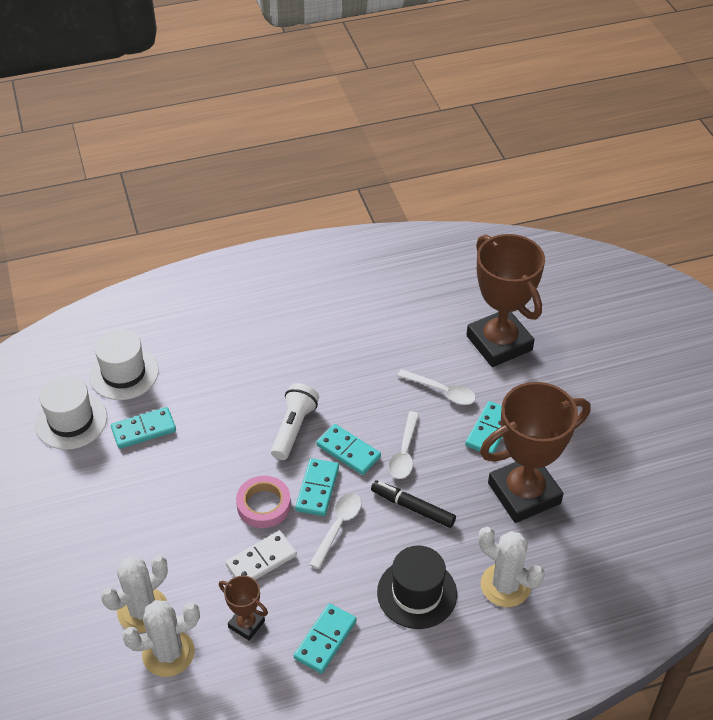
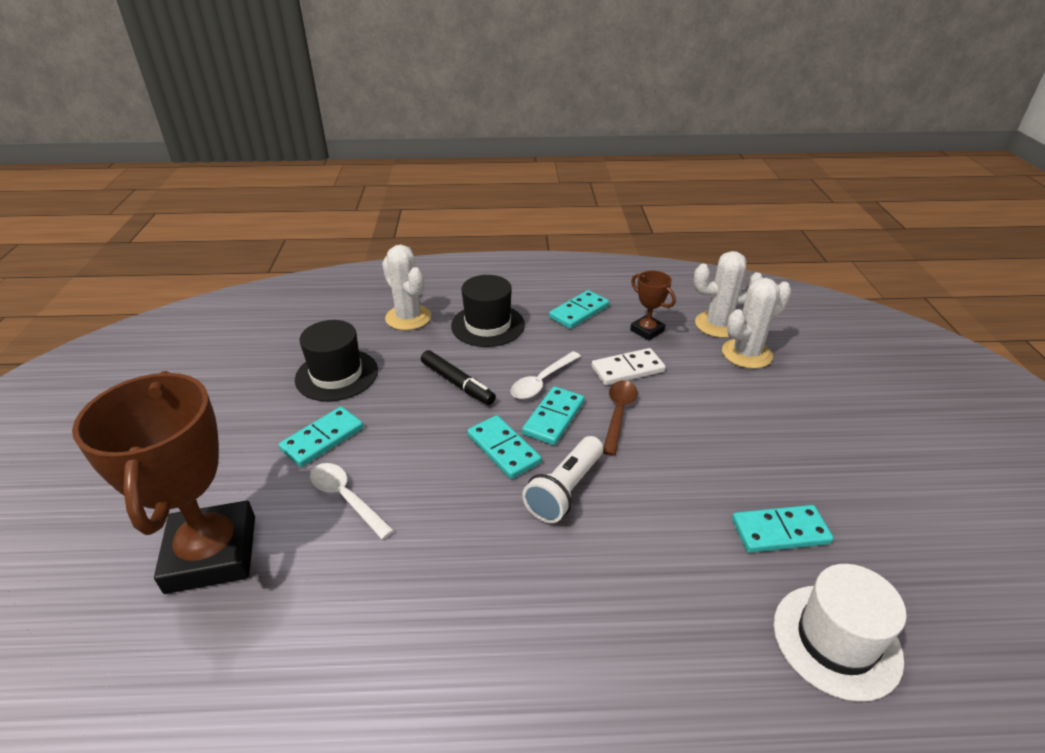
camera: 165 degrees left, 10 degrees down
(71, 421) = (900, 569): white hat -> none
(264, 505) = (618, 414): pink tape -> brown spoon
(404, 453) = (438, 435): white spoon -> none
(524, 493) = (337, 375): brown trophy -> black hat

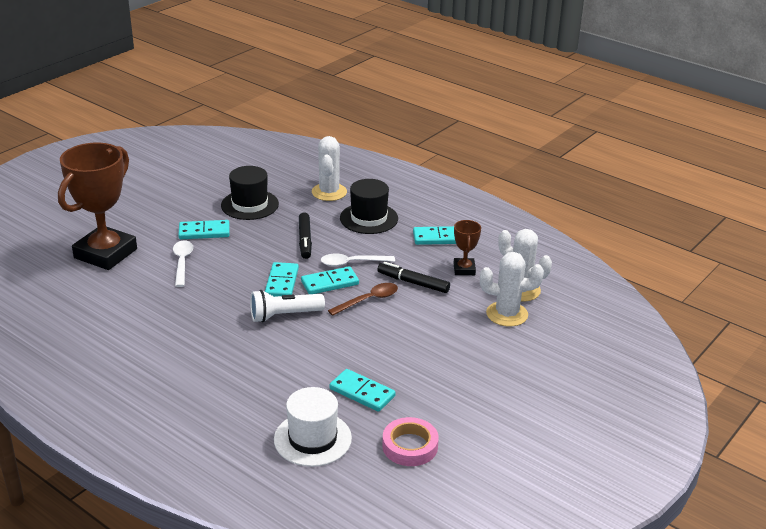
camera: 40 degrees right, 5 degrees down
(627, 369) = (413, 283): white domino -> black marker
(917, 564) = (410, 446): none -> pink tape

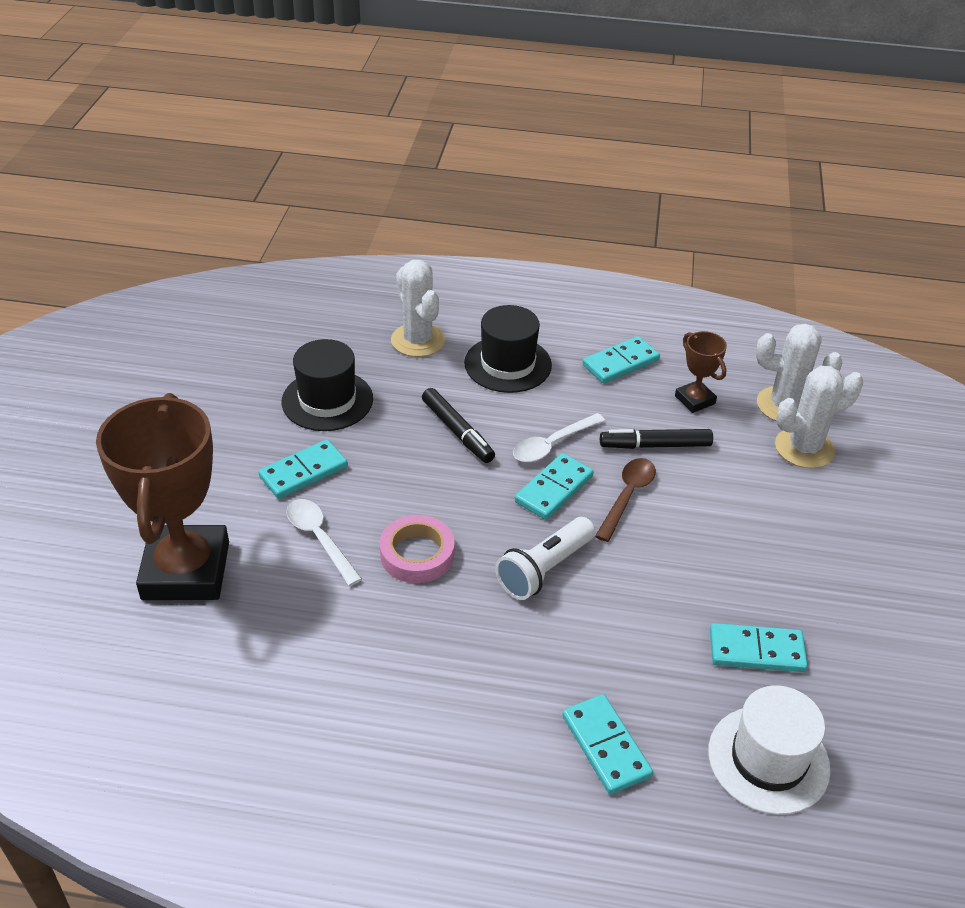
camera: 30 degrees left, 10 degrees up
(281, 282) = (490, 515): turquoise domino -> turquoise domino (605, 746)
(410, 446) = (888, 708): pink tape -> pink tape (417, 554)

